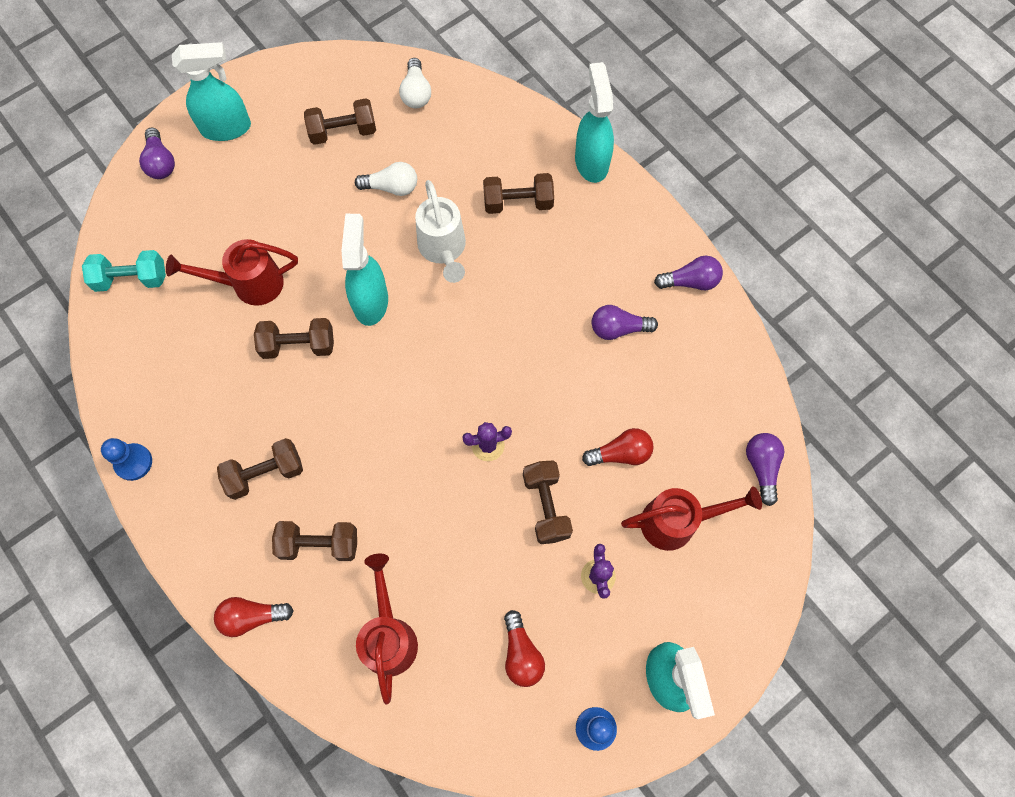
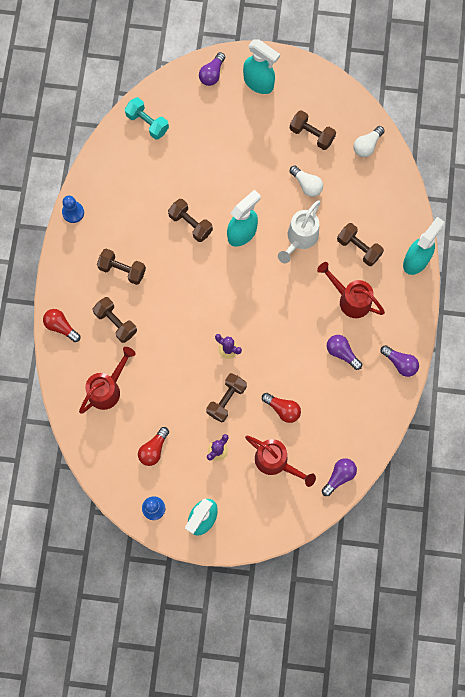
camera: 45 degrees right, 5 degrees up
(249, 284) = (196, 174): red watering can -> red watering can (350, 299)

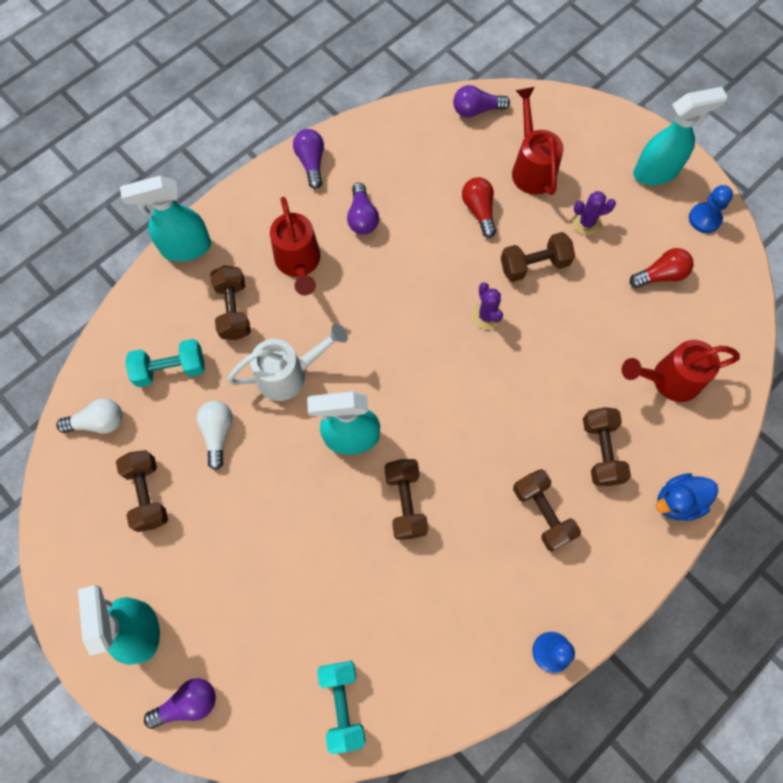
camera: 140 degrees left, 5 degrees down
(61, 327) = (678, 501): red light bulb -> blue duck
(359, 195) = (170, 369): none -> turquoise dumbbell

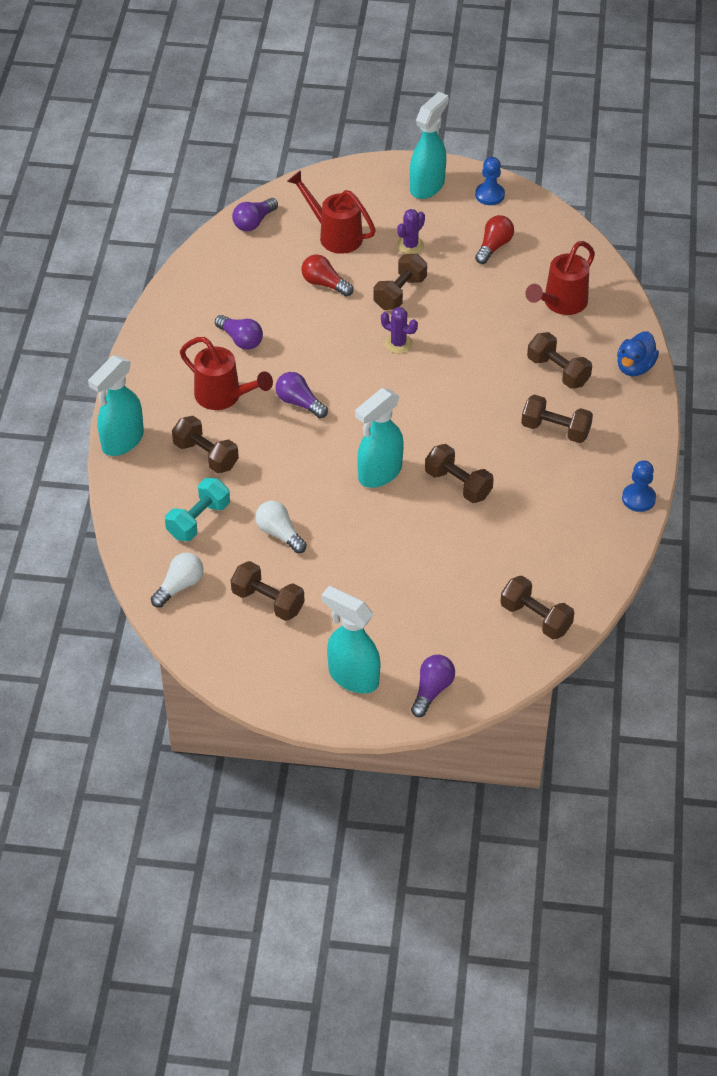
camera: 40 degrees left, 20 degrees down
(289, 374) = (293, 466): white watering can -> none
(311, 163) = (161, 329): purple light bulb -> purple light bulb (299, 403)
(342, 704) = (535, 618): turquoise dumbbell -> brown dumbbell

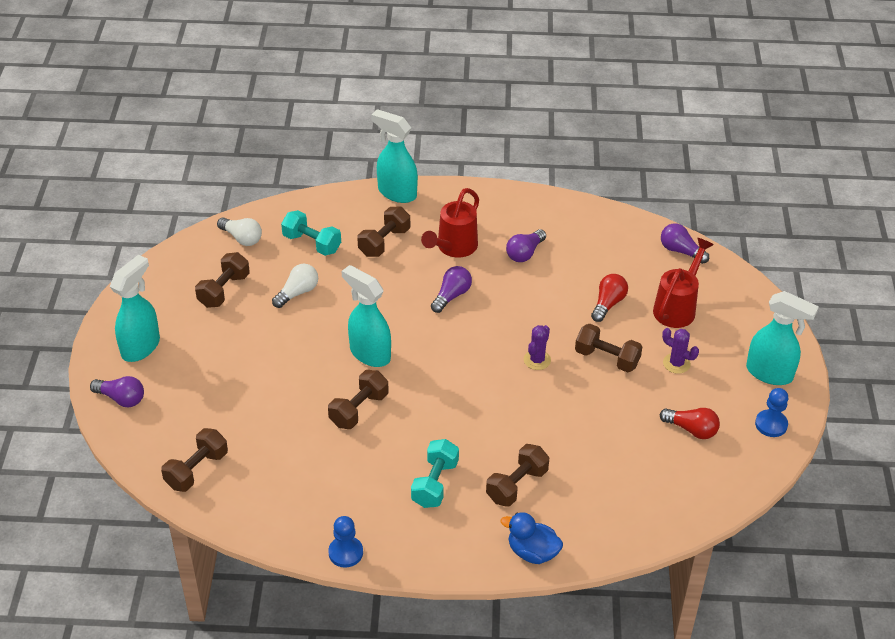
camera: 85 degrees right, 5 degrees down
(555, 430) = (435, 483): brown dumbbell -> turquoise dumbbell
(561, 304) = (617, 487): red watering can -> none

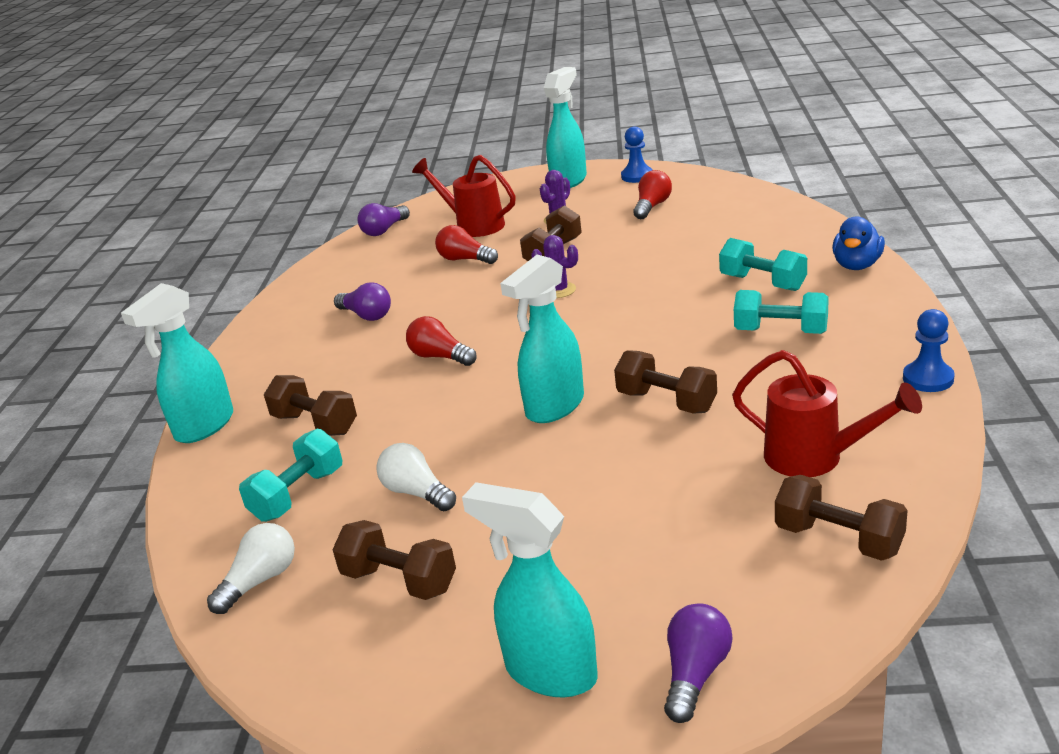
camera: 85 degrees left, 15 degrees down
(451, 296) = (440, 357): purple light bulb -> red light bulb
(453, 248) = (343, 366): red watering can -> red watering can (815, 458)
(517, 485) = (762, 283): brown dumbbell -> turquoise dumbbell

